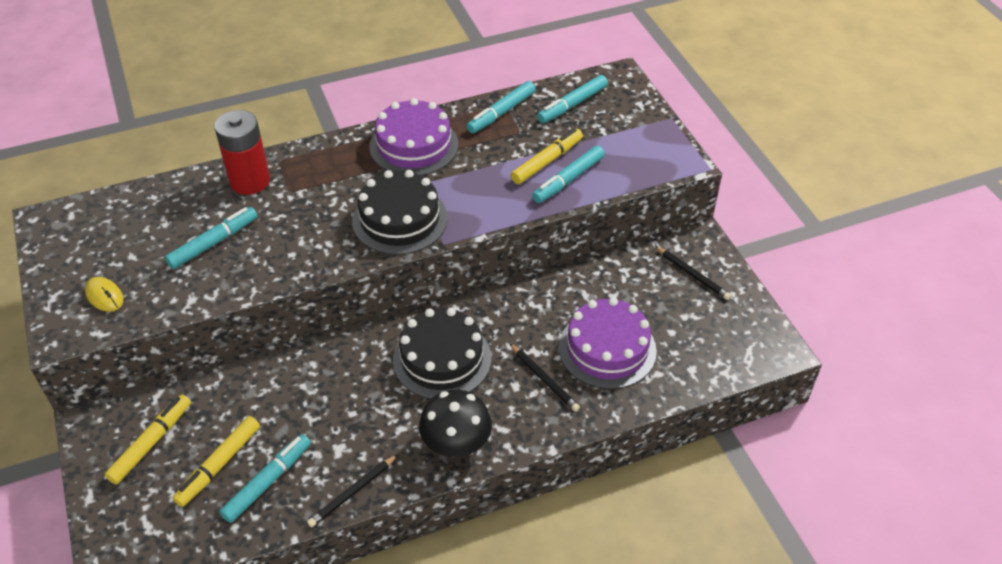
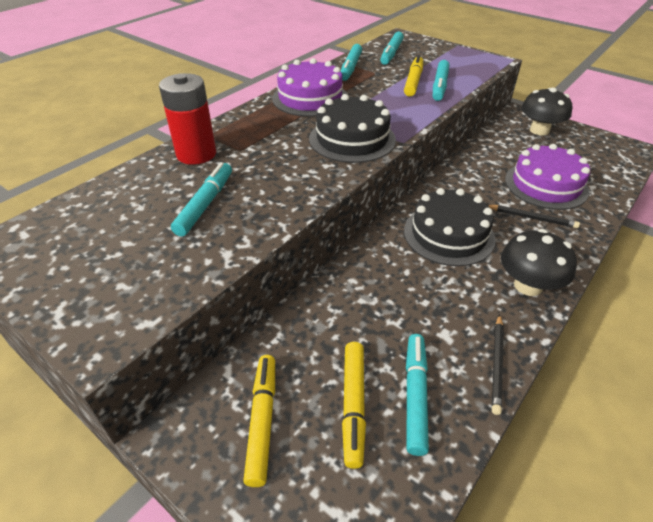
camera: 30 degrees left, 5 degrees down
(104, 296) = (124, 286): yellow mouse -> none
(692, 274) = (539, 130): black pencil -> black mushroom

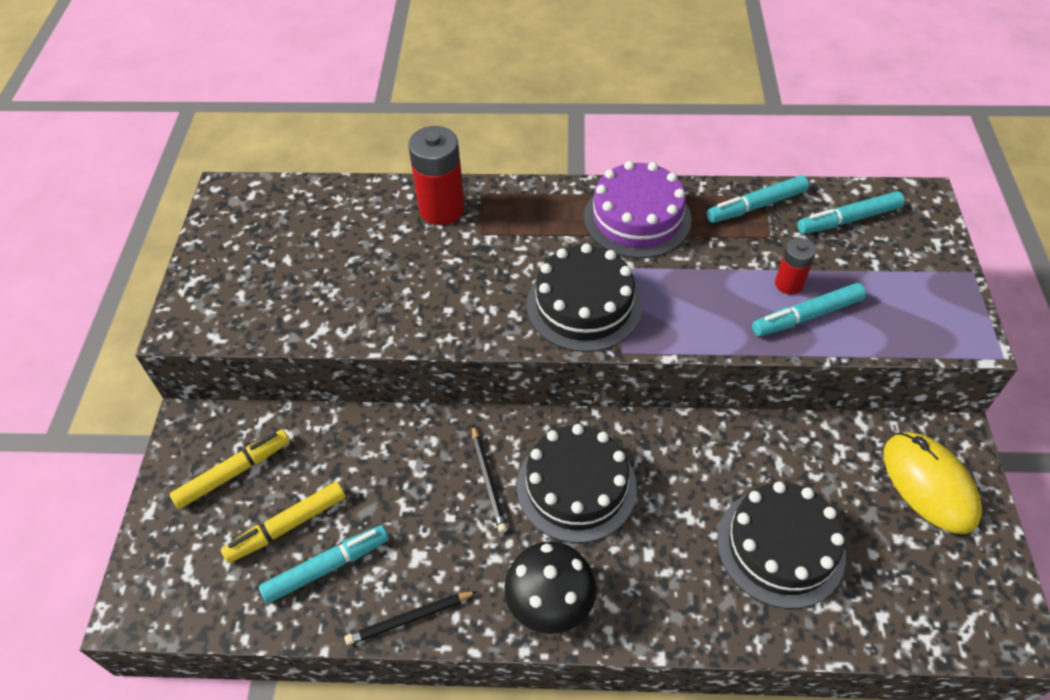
camera: 55 degrees right, 10 degrees up
(205, 204) = (373, 270): turquoise marker -> none
(413, 81) = (788, 284): yellow marker -> red battery
(532, 218) = (686, 558): black pencil -> black pencil (488, 480)
(539, 130) = (929, 484): black mushroom -> yellow mouse
(546, 185) = (780, 547): purple cake -> black cake

